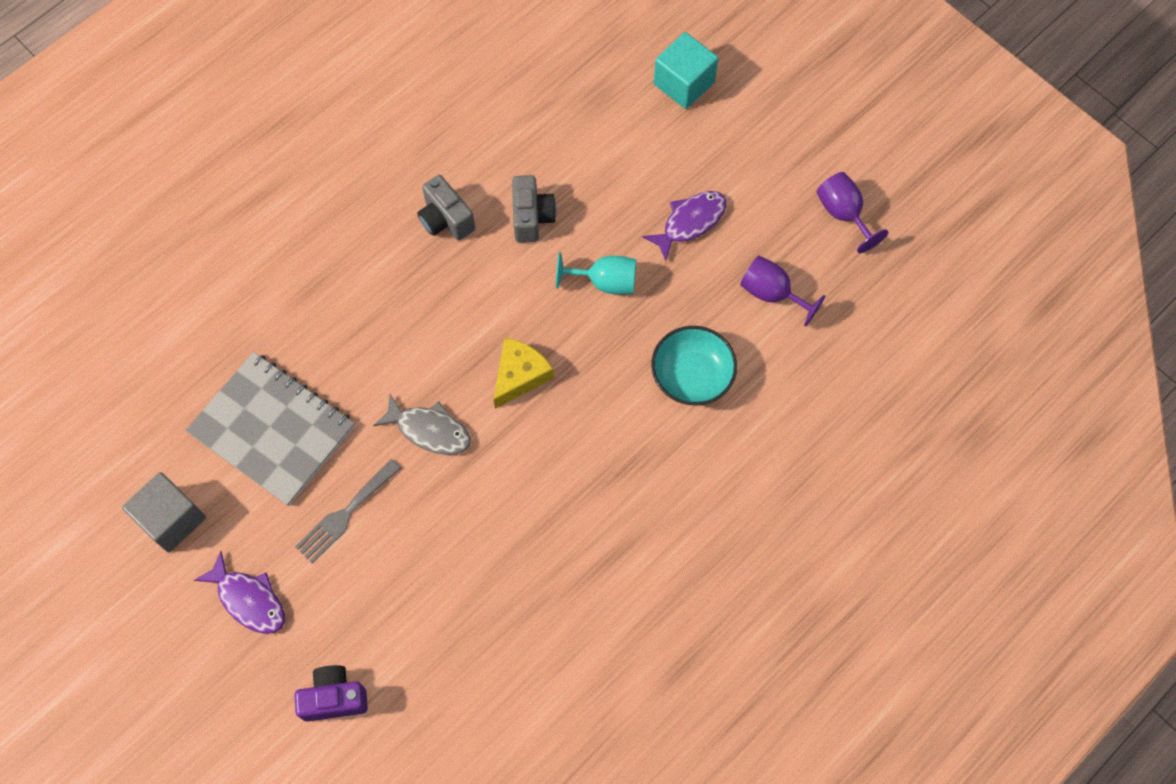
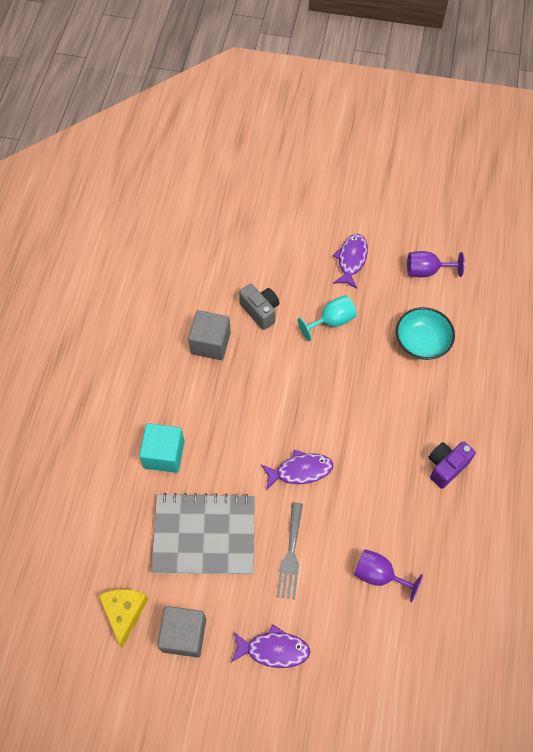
camera: 35 degrees left, 5 degrees down
(334, 698) = (374, 671): purple camera -> purple camera (446, 466)
(429, 430) = (300, 471): grey fish -> purple fish
(446, 219) = (210, 343): grey camera -> grey cube
(520, 375) = (327, 404): yellow cheese -> yellow cheese (124, 612)
(684, 83) = (285, 187): turquoise cube -> turquoise cube (164, 454)
(843, 214) = (428, 206): purple goblet -> purple goblet (379, 575)

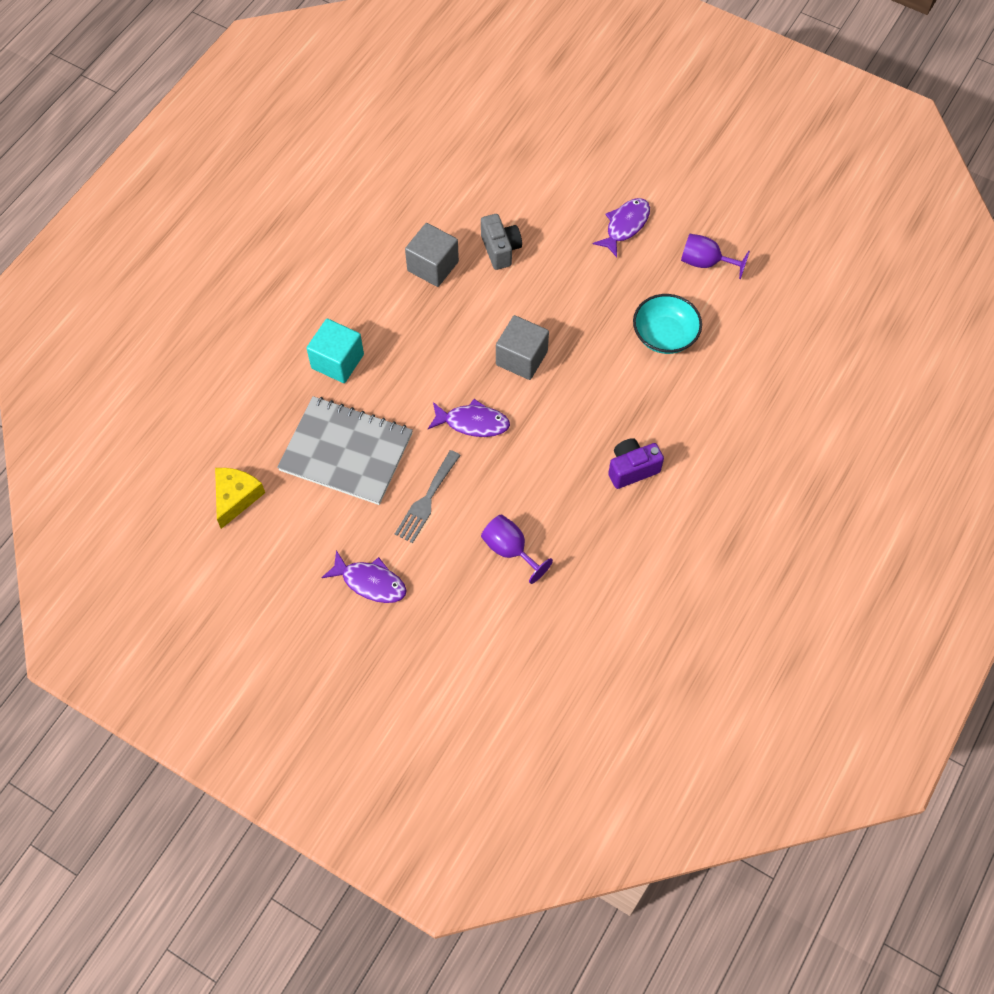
camera: 20 degrees right, 0 degrees up
(184, 635) = (286, 538): grey cube -> grey cube (521, 358)
(331, 321) = (574, 283): turquoise goblet -> none

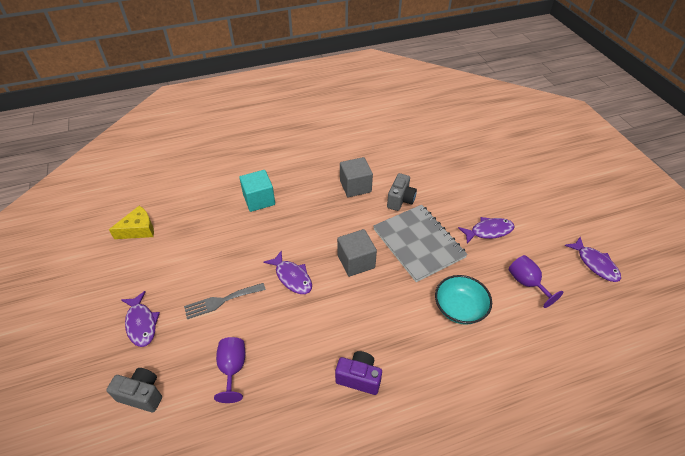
camera: 40 degrees right, 15 degrees down
(346, 452) = (212, 245): grey notebook -> grey notebook (418, 243)
(451, 635) = (142, 395): none -> grey camera
(752, 195) = (595, 264): none -> purple fish

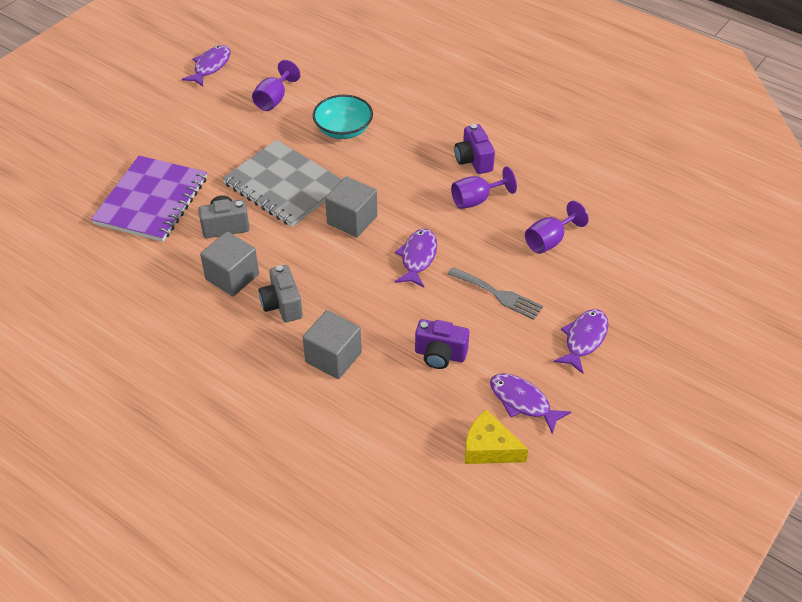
camera: 125 degrees left, 0 degrees up
(142, 395) = (634, 284): grey camera -> grey camera (282, 305)
(212, 244) = (440, 355): none -> purple camera
(259, 200) = (333, 357): turquoise cube -> grey cube
(314, 348) = (476, 200): none -> purple goblet
(418, 243) = (284, 185): grey notebook -> grey notebook turned 75 degrees counterclockwise
(449, 178) = (151, 201): none -> purple notebook
(488, 231) = (221, 142): purple fish -> purple fish (523, 402)

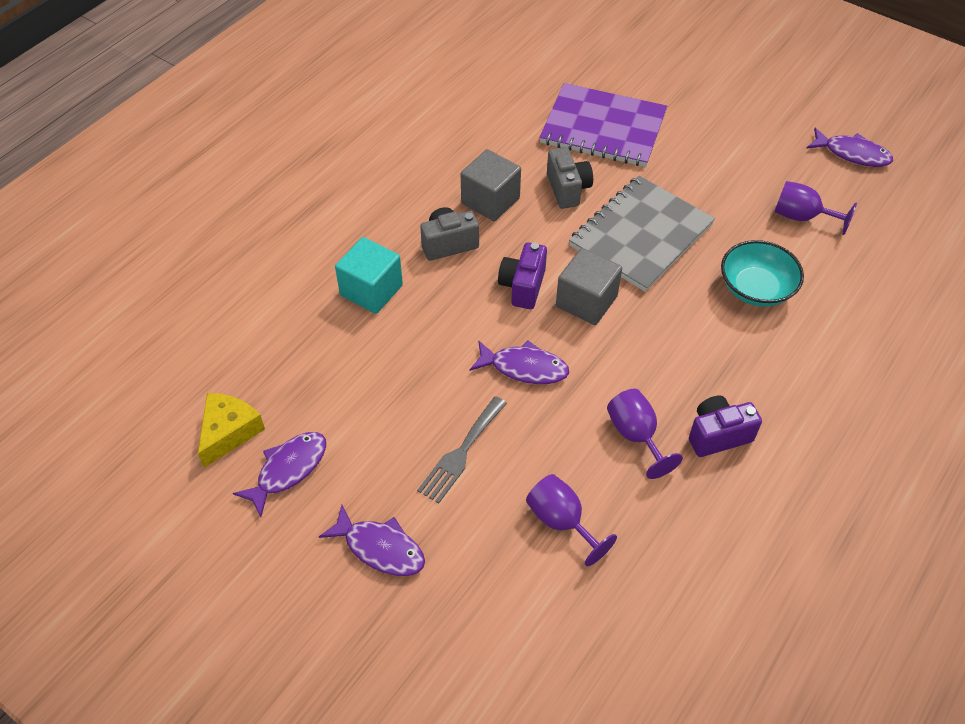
camera: 90 degrees right, 5 degrees up
(333, 357) = (371, 290): grey cube -> turquoise cube
(440, 355) = (367, 388): purple camera -> purple camera (523, 286)

